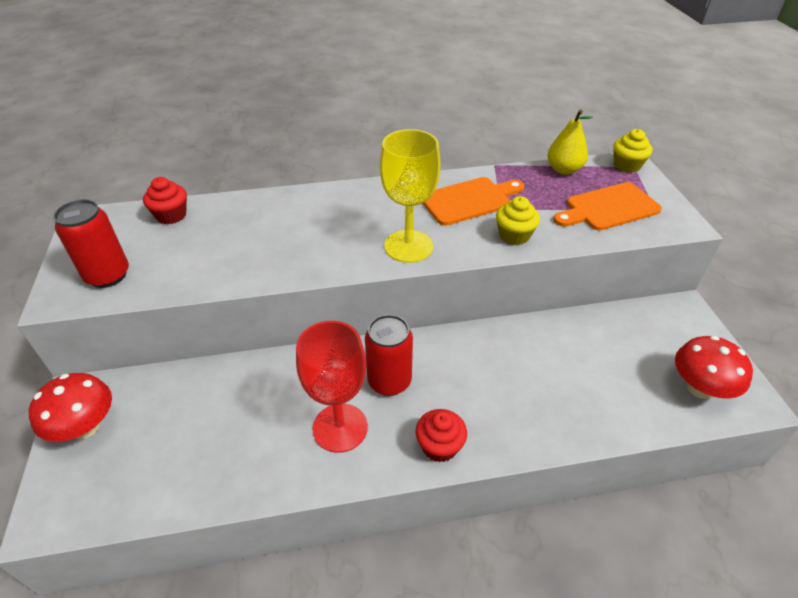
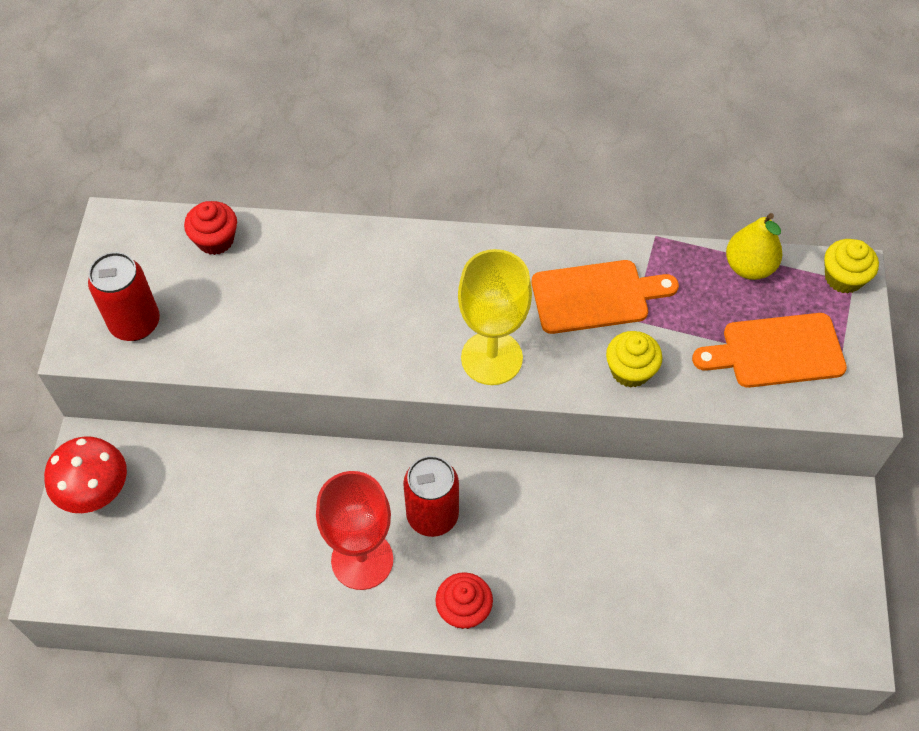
camera: 15 degrees right, 15 degrees up
(699, 388) = (797, 616): red mushroom -> none

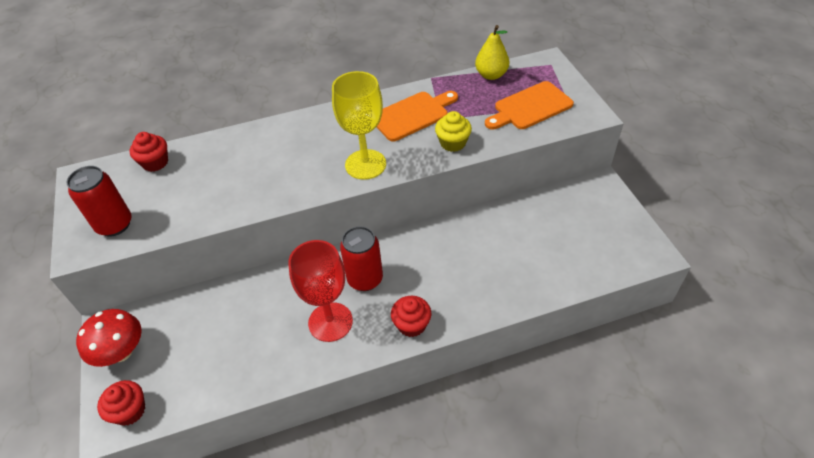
camera: 20 degrees left, 10 degrees down
(82, 576) = (130, 411): none -> red cupcake
(843, 278) = (545, 64): yellow cupcake -> none

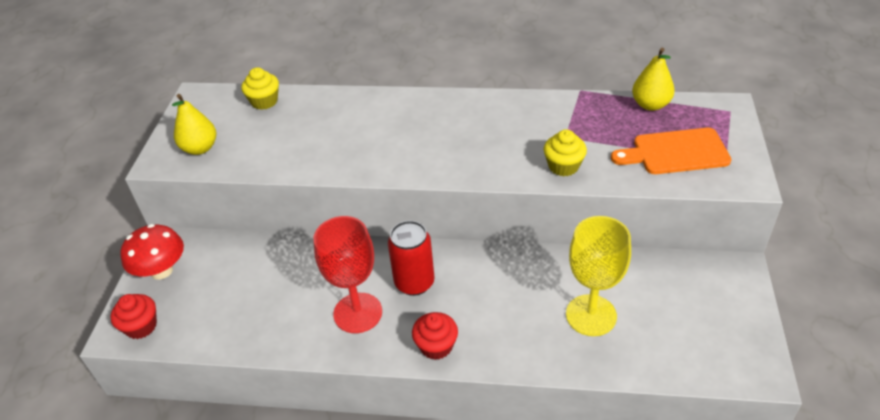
camera: 25 degrees right, 5 degrees down
(115, 225) = (200, 148): red can -> yellow pear
(155, 162) = (264, 101): red cupcake -> yellow cupcake
(365, 164) = (458, 161): yellow goblet -> yellow goblet (591, 315)
(412, 115) = (536, 124): orange cutting board -> none

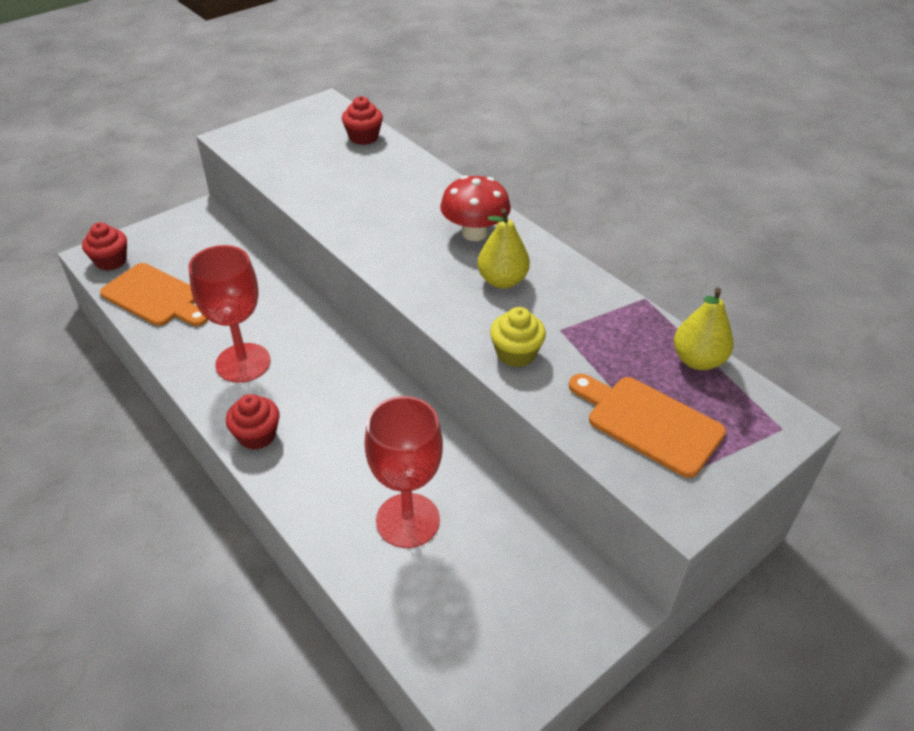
camera: 40 degrees right, 0 degrees up
(161, 271) = (173, 232): red mushroom -> red mushroom (474, 233)
(200, 148) = (269, 145): yellow pear -> yellow pear (502, 280)
(221, 322) = (155, 296): none -> orange cutting board
(264, 101) = (363, 137): yellow cupcake -> red cupcake
(414, 283) = (313, 373): red can -> none
(591, 315) = (408, 520): yellow goblet -> red goblet

